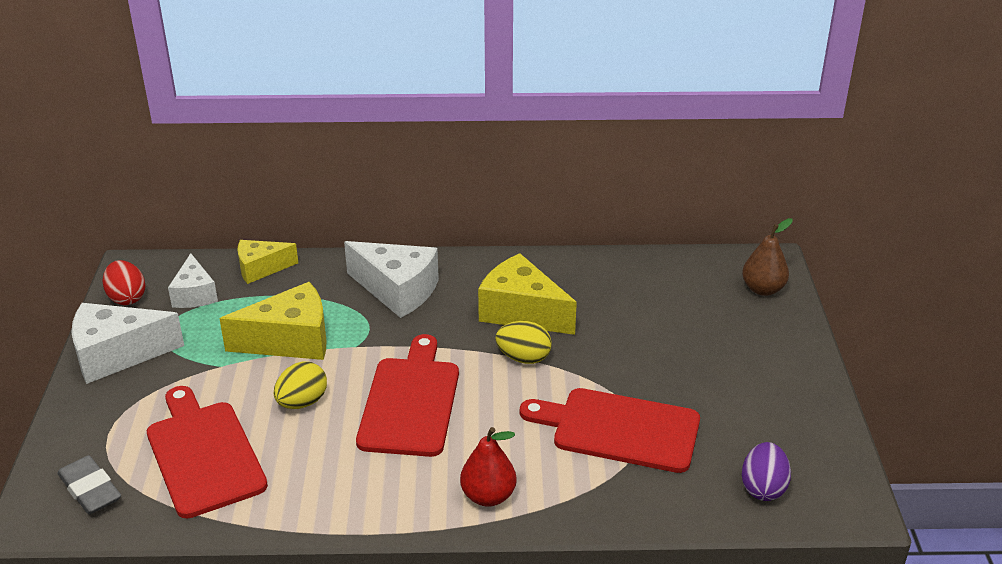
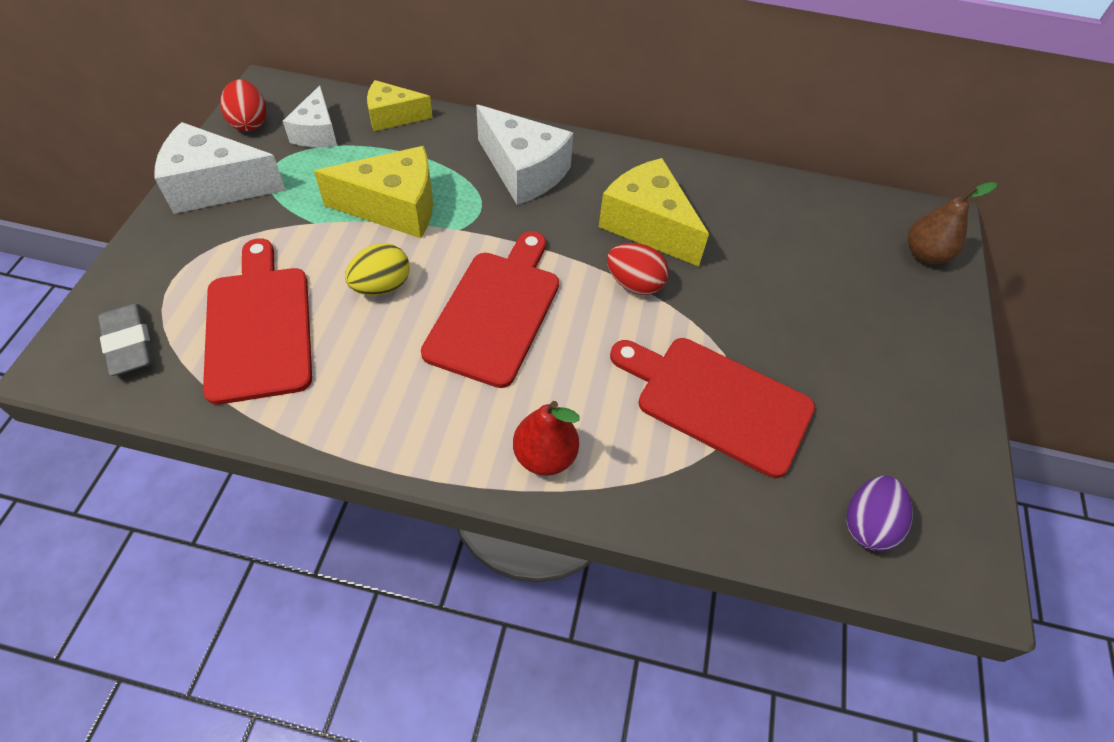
camera: 10 degrees right, 20 degrees up
(523, 358) = (634, 284): yellow egg -> red egg

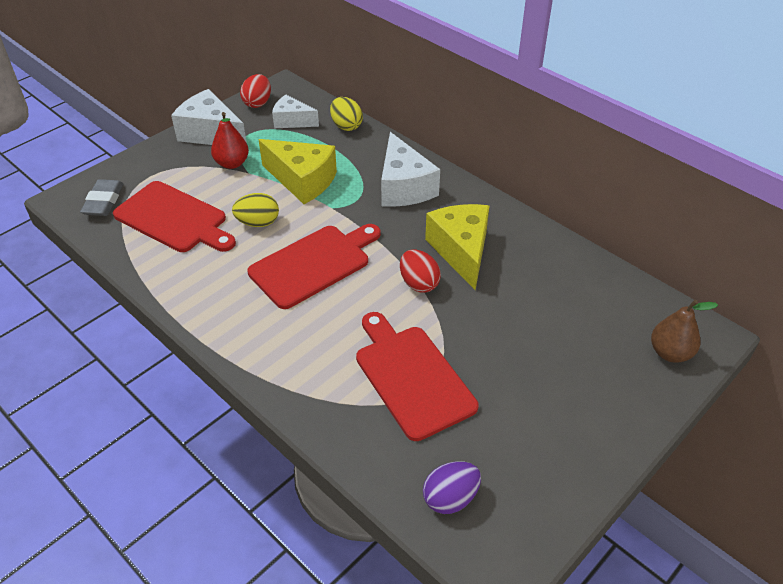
camera: 35 degrees right, 10 degrees down
(259, 327) = (174, 219): red cutting board -> red cutting board turned 105 degrees clockwise
(317, 132) = (292, 121): white cheese -> white cheese turned 75 degrees clockwise
(393, 116) = (346, 126): yellow cheese -> yellow egg
(545, 456) = (273, 357): red pear -> red pear (232, 163)

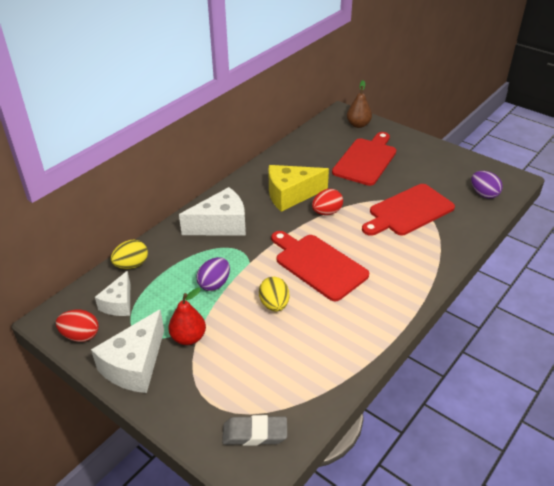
camera: 95 degrees left, 5 degrees down
(174, 219) = (276, 365): red cutting board -> red cutting board (366, 160)
(302, 181) = (214, 284): yellow cheese -> purple egg

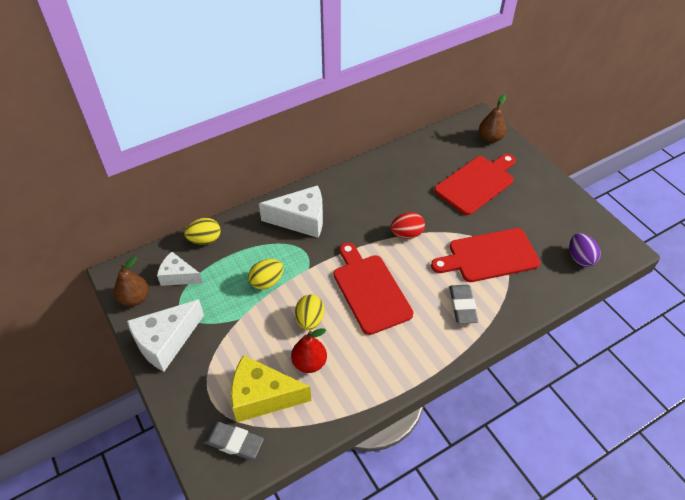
camera: 20 degrees right, 10 degrees up
(80, 335) = (135, 298): red egg -> brown pear
(119, 303) = (178, 276): white cheese -> white cheese turned 75 degrees clockwise
(188, 337) = (221, 329): red pear -> red pear (309, 363)
(214, 284) = (267, 282): purple egg -> yellow egg
(291, 195) = (381, 204): yellow cheese -> yellow cheese (262, 397)
(408, 255) = (462, 306): none -> grey eraser

